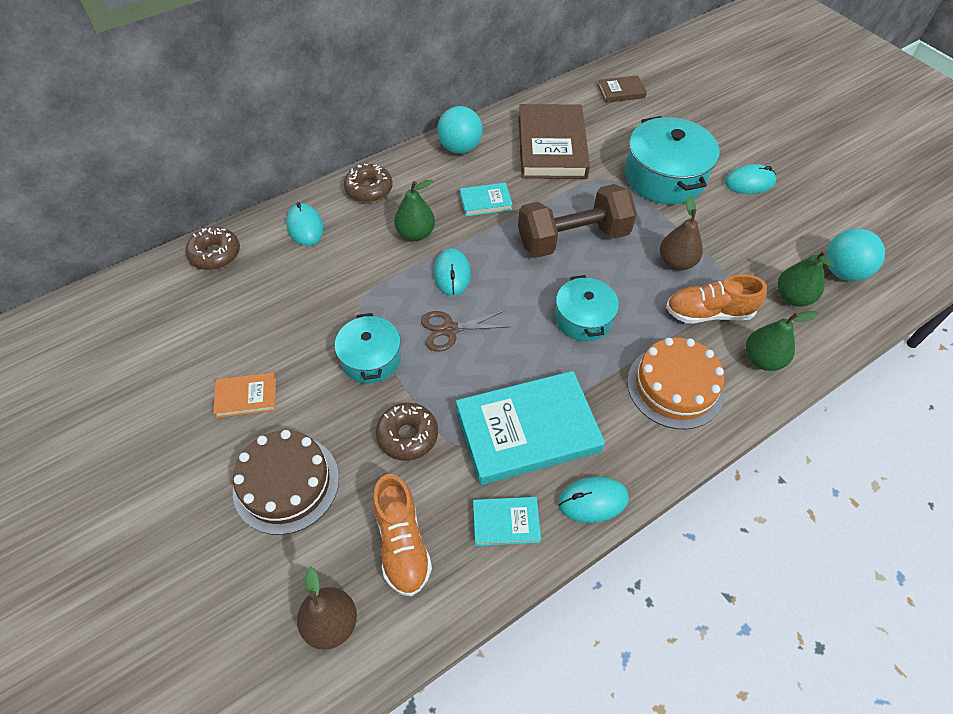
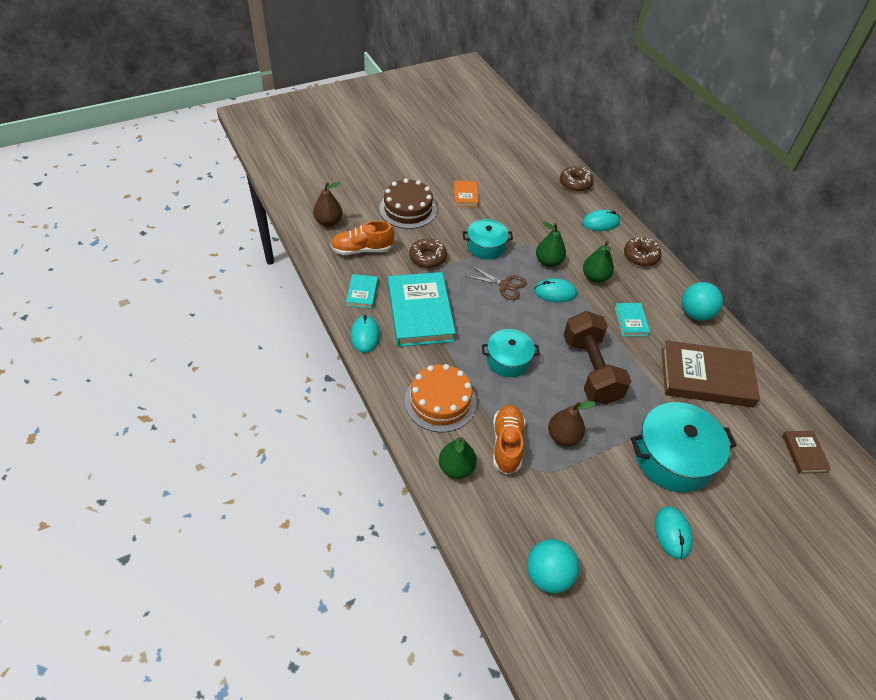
camera: 95 degrees right, 5 degrees down
(450, 329) = (505, 285): brown scissors -> brown scissors turned 120 degrees clockwise
(792, 297) = (519, 516): green pear -> green pear (548, 262)

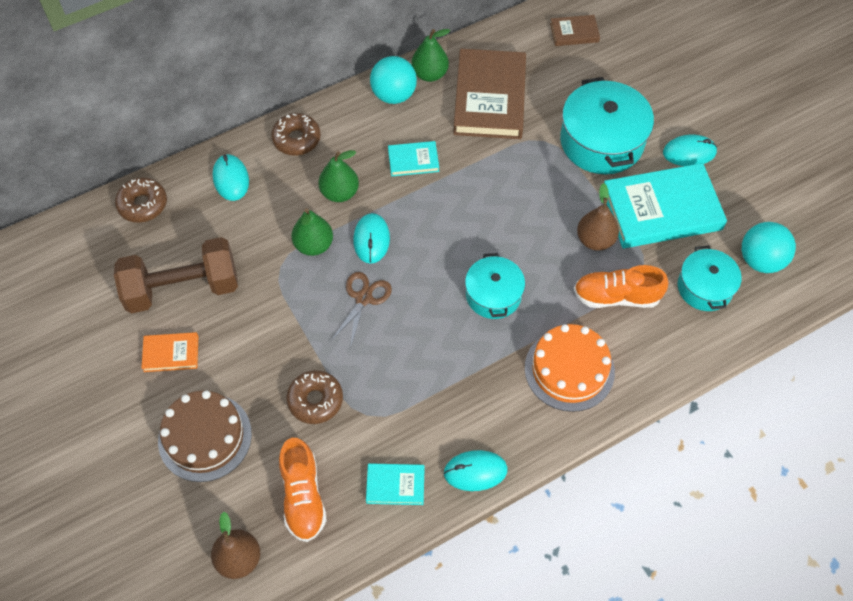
camera: 90 degrees left, 10 degrees up
(420, 312) = (425, 403): turquoise book -> turquoise book (661, 210)
(456, 468) = (658, 348): green pear -> green pear (430, 74)
(486, 246) = (287, 323): turquoise pot -> turquoise pot (705, 287)
(590, 370) = (496, 208): brown dumbbell -> brown dumbbell (182, 288)

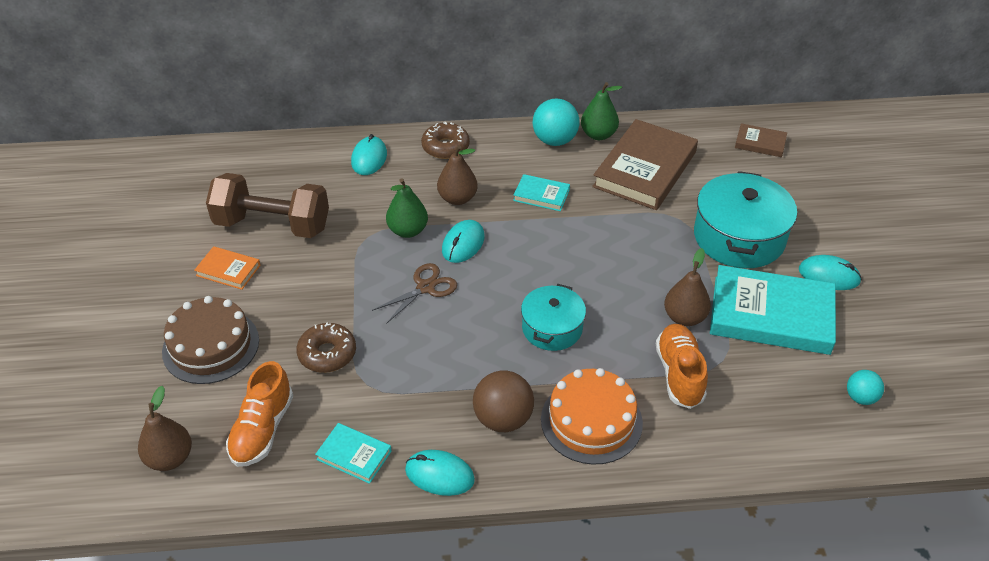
camera: 25 degrees right, 15 degrees down
(143, 204) = (283, 153): brown donut -> none
(339, 193) = (457, 198): green pear -> brown pear
(498, 398) = (503, 419): none -> brown ball
(616, 296) = (679, 374): orange shoe -> orange shoe turned 60 degrees clockwise
(705, 287) = (782, 400): turquoise pot -> none
(760, 260) = (860, 397): turquoise ball -> turquoise ball, size x0.59

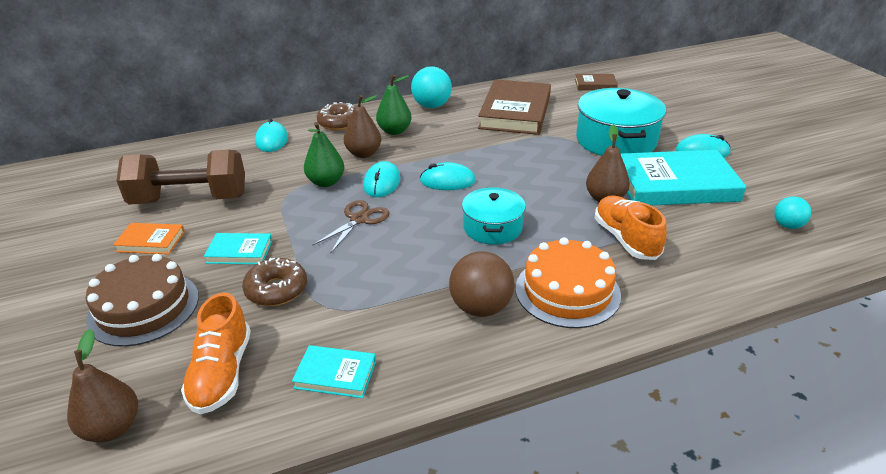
camera: 15 degrees left, 10 degrees down
(439, 475) = (437, 372): turquoise mouse -> turquoise mouse (447, 181)
(541, 195) = (437, 140): turquoise book -> turquoise book (239, 252)
(598, 135) = (466, 98): green pear -> green pear (394, 131)

